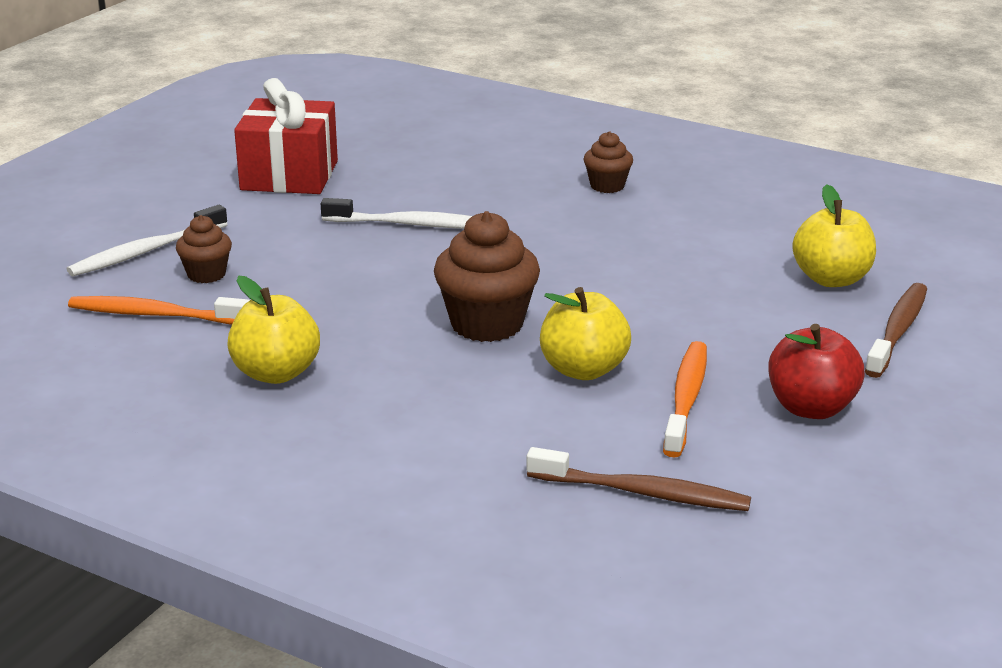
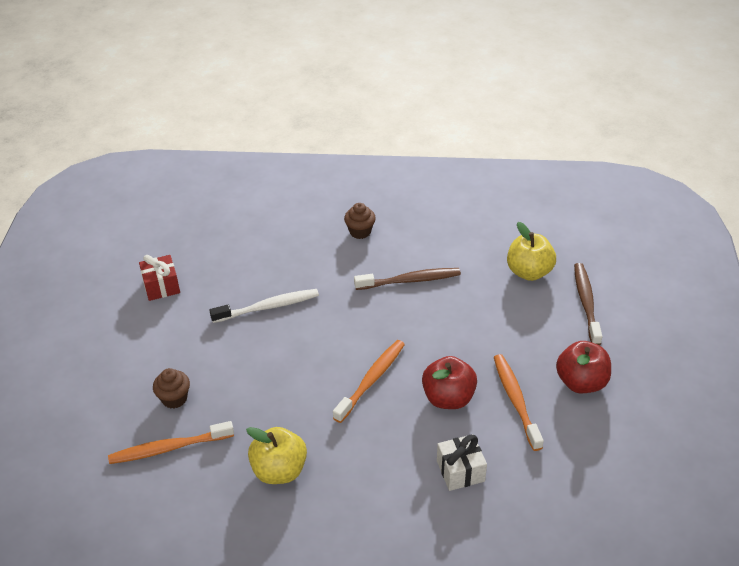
camera: 25 degrees left, 15 degrees up
(146, 252) = (120, 392): white toothbrush -> none
(289, 175) = (161, 286): red gift -> red gift, size x0.58
(487, 324) = (371, 380): brown cupcake -> orange toothbrush
(531, 444) = (460, 471): none -> white gift
(583, 369) = (448, 398): yellow apple -> red apple
(642, 493) = (540, 484): brown toothbrush -> brown toothbrush (410, 280)

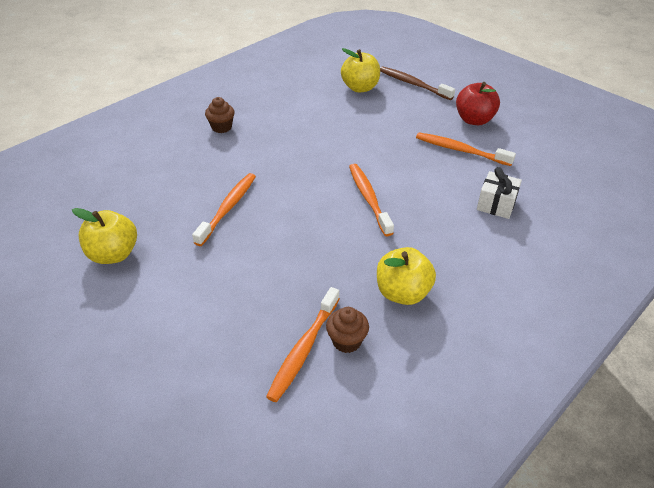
camera: 50 degrees left, 0 degrees up
(161, 286) = (114, 254): red gift -> yellow apple
(174, 398) = (252, 315): brown cupcake -> brown cupcake (347, 341)
(268, 307) = (228, 208): white toothbrush -> orange toothbrush
(410, 280) = (300, 132): brown toothbrush -> none
(448, 398) = (426, 175): red apple -> none

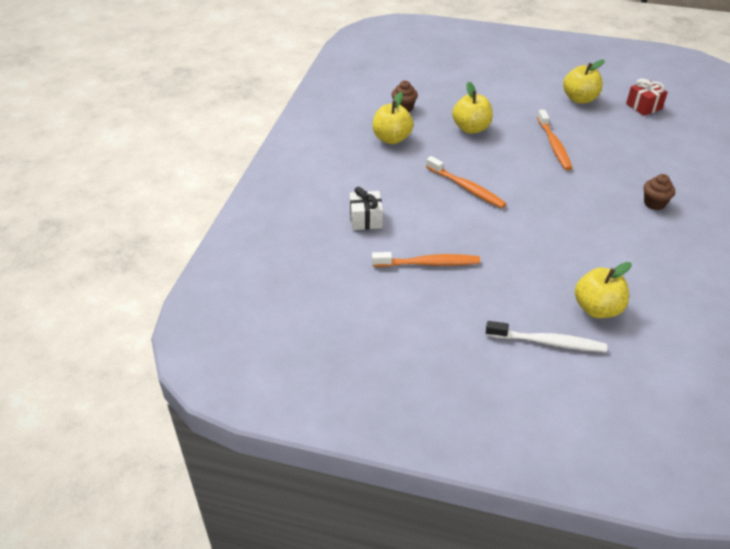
camera: 150 degrees right, 0 degrees up
(67, 214) = (644, 106): none -> red gift
(291, 267) = (471, 128): none -> yellow apple
(304, 349) = (422, 98): orange toothbrush -> none
(413, 84) = (548, 342): brown toothbrush -> white toothbrush
(474, 120) = (441, 310): red apple -> none

